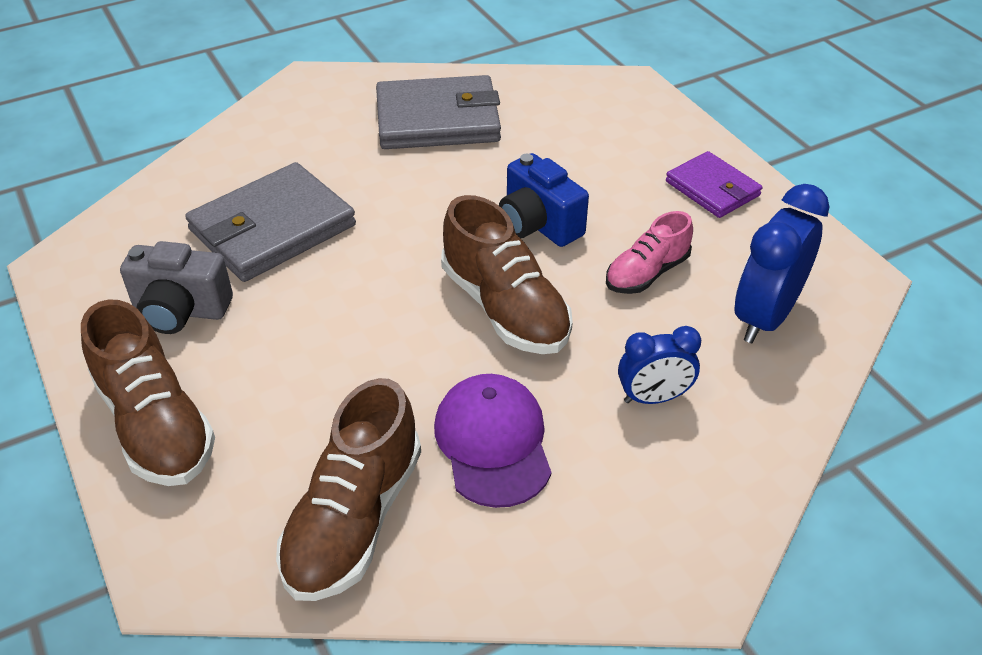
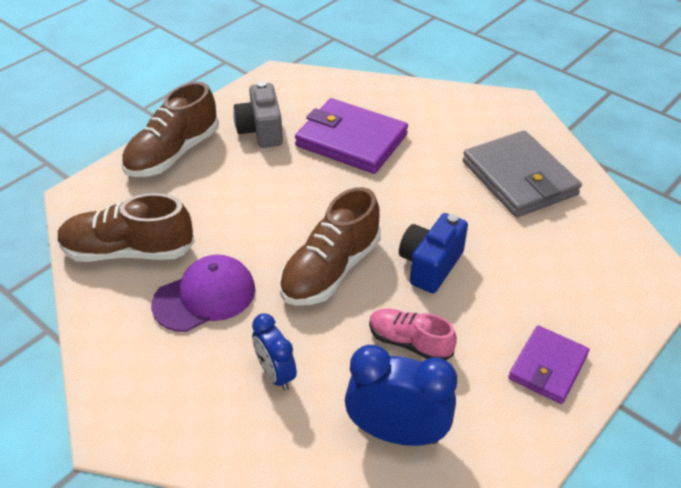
camera: 70 degrees right, 0 degrees up
(272, 228) = (351, 140): grey wallet -> purple wallet

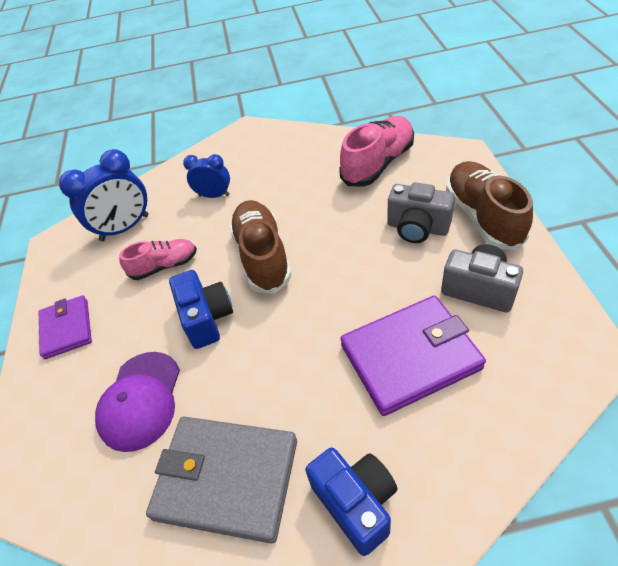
camera: 135 degrees right, 5 degrees up
(128, 251) = (378, 164): brown shoe -> pink shoe
(205, 296) = (302, 186): purple cap -> purple cap (140, 400)
(214, 185) = (417, 228): none -> grey camera
(467, 124) = (356, 503): none -> blue camera

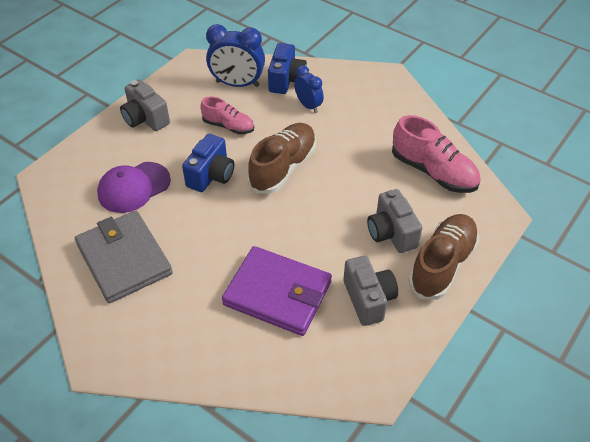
camera: 40 degrees right, 0 degrees up
(67, 328) = (145, 119): purple wallet -> grey camera
(356, 503) = (159, 325): blue camera -> blue camera (286, 80)
(378, 164) = (433, 172): pink shoe -> pink shoe turned 45 degrees clockwise

